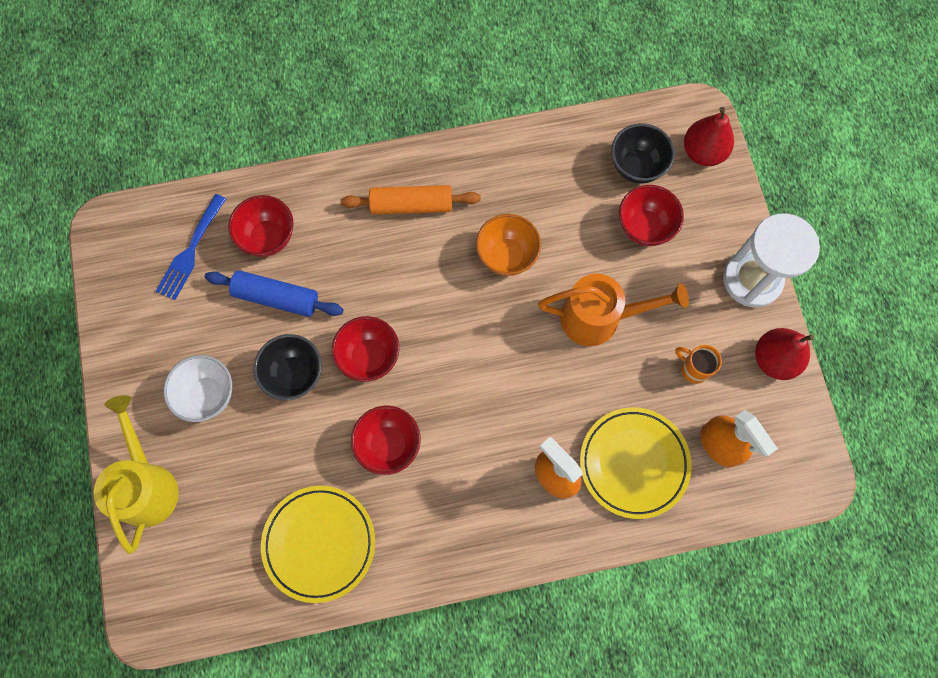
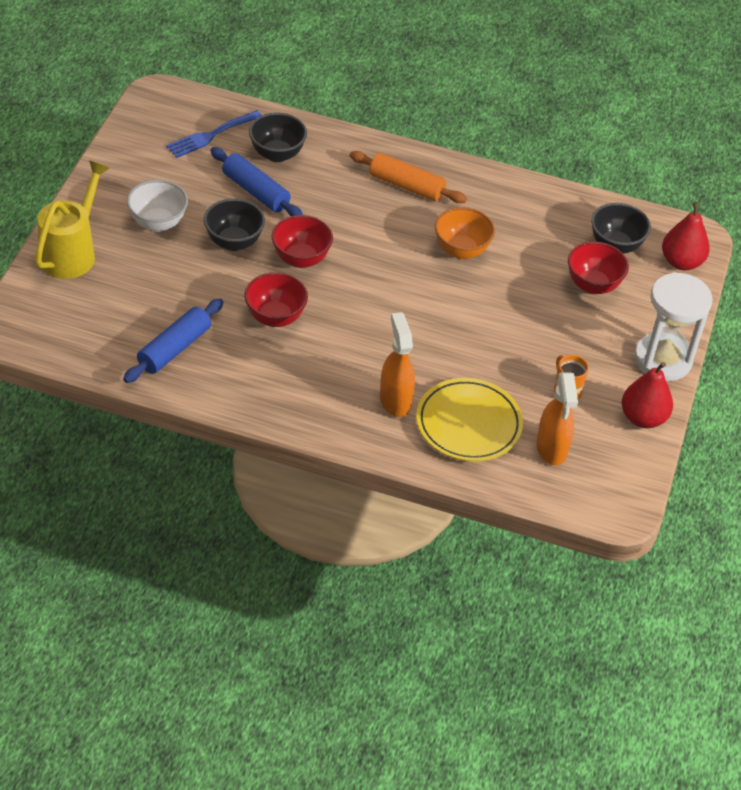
camera: 25 degrees right, 25 degrees down
(268, 238) = (277, 154): red bowl -> black bowl
(319, 543) = (174, 349): yellow plate -> blue rolling pin
(600, 317) = (510, 322): orange watering can -> none

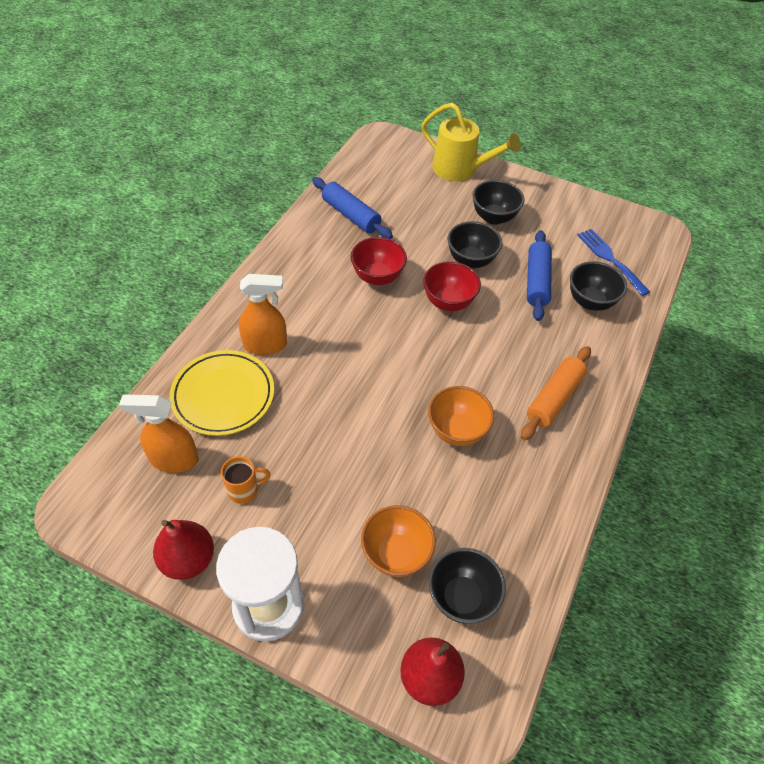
camera: 100 degrees right, 5 degrees up
(158, 223) = (493, 217): white bowl -> black bowl
(256, 191) = (537, 281): blue rolling pin -> blue rolling pin turned 45 degrees counterclockwise
(593, 285) = (396, 554): red bowl -> orange bowl

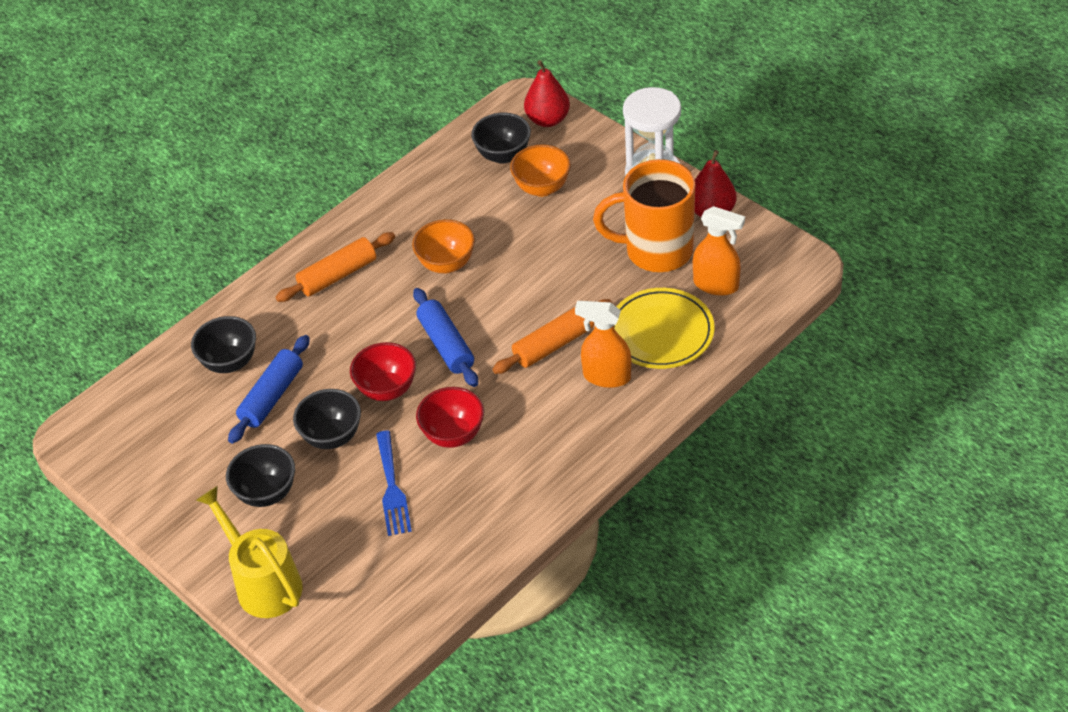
camera: 155 degrees left, 5 degrees down
(244, 490) = (656, 251): orange mug -> orange mug, size x2.40
(321, 366) = (553, 345): none -> orange rolling pin
(351, 215) = (450, 531): blue rolling pin -> blue rolling pin (446, 345)
(610, 259) = (166, 408): blue fork -> blue fork (392, 488)

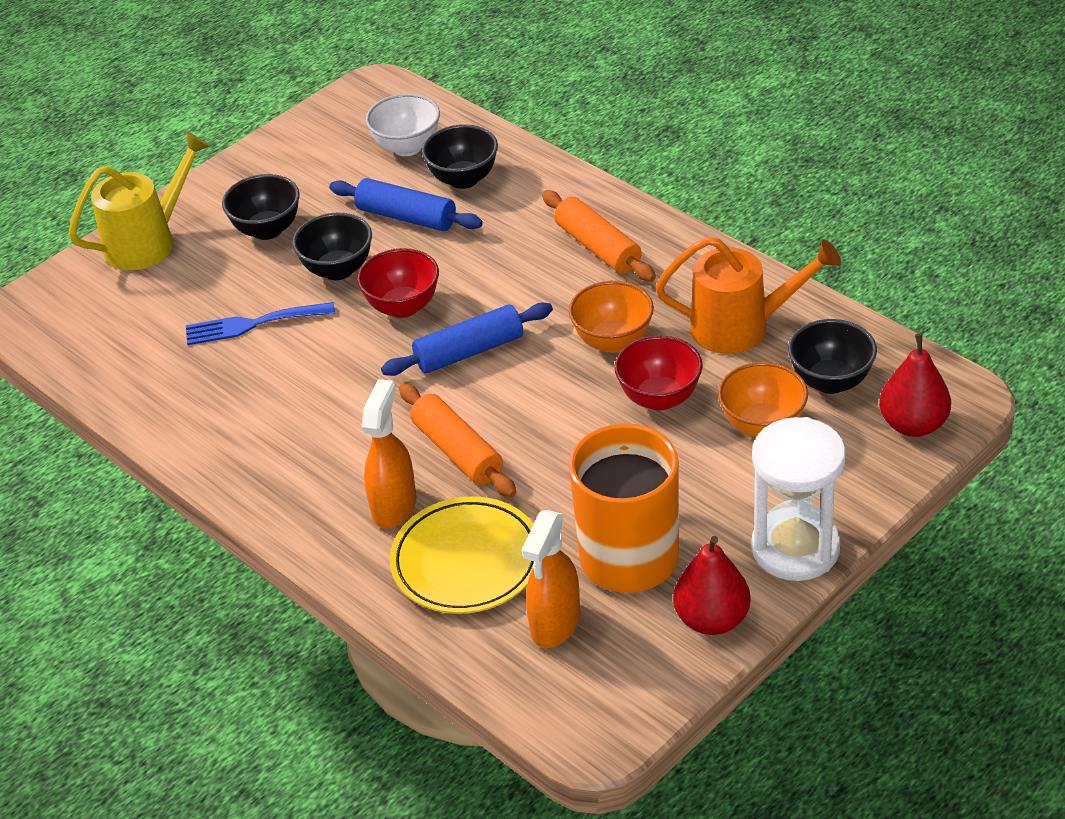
camera: 90 degrees right, 5 degrees down
(173, 404) = (407, 147): none -> white bowl
(442, 197) = (742, 327): none -> orange watering can
(453, 435) = (321, 368): red bowl -> red bowl (659, 398)

